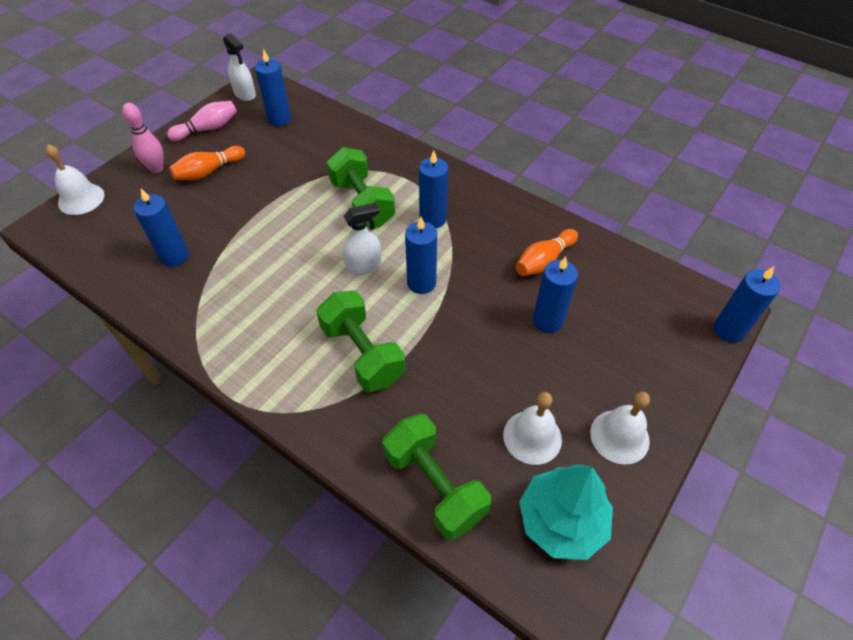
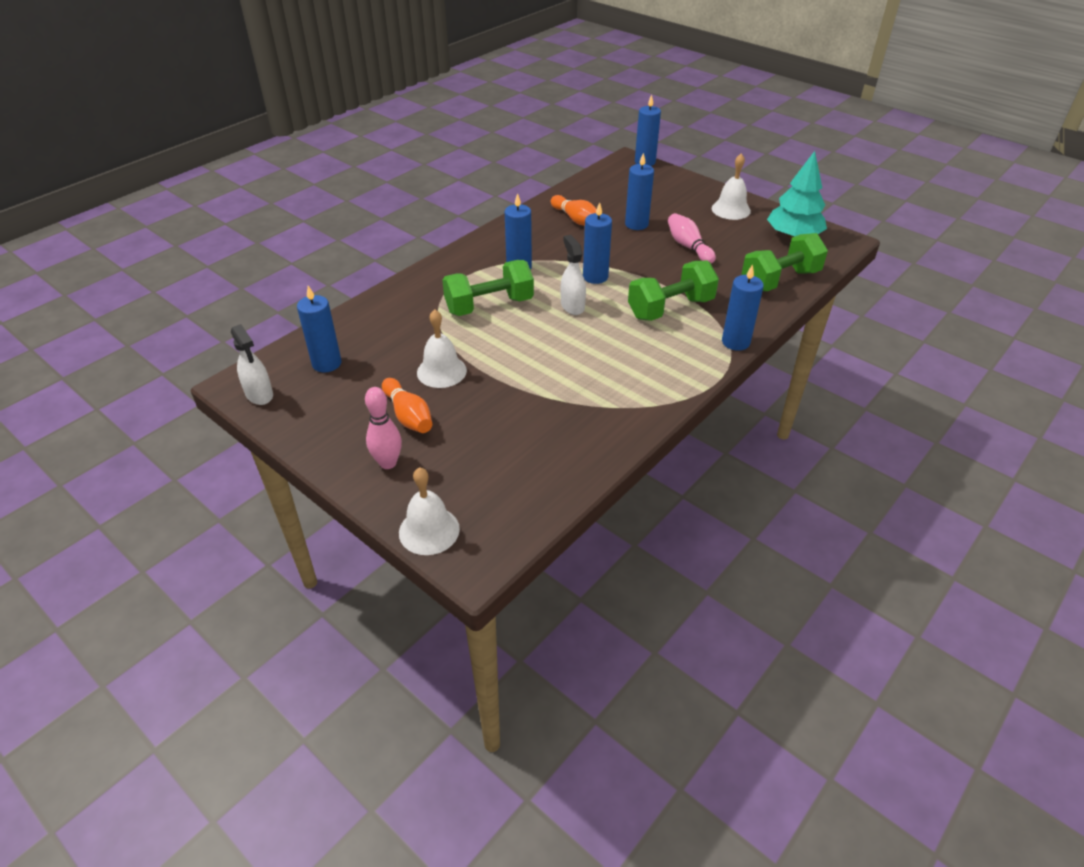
camera: 85 degrees left, 10 degrees down
(174, 256) = (545, 431): blue candle -> blue candle (735, 342)
(207, 129) = (322, 423): pink bowling pin -> pink bowling pin (688, 247)
(245, 94) = (259, 394): white spray bottle -> white spray bottle turned 90 degrees clockwise
(532, 437) = (736, 240): white bell -> white bell (441, 371)

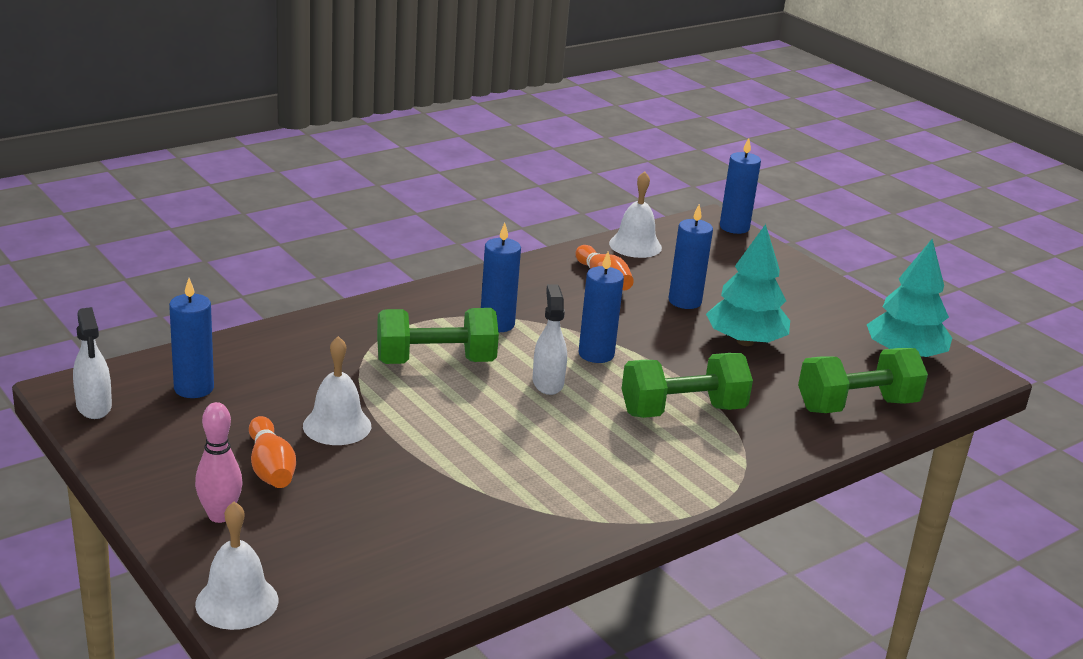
camera: 10 degrees right, 15 degrees down
(688, 247) = (745, 341): pink bowling pin -> turquoise tree
(731, 209) = (829, 307): white bell -> white bell (635, 245)
(735, 342) = (754, 468): blue candle -> none

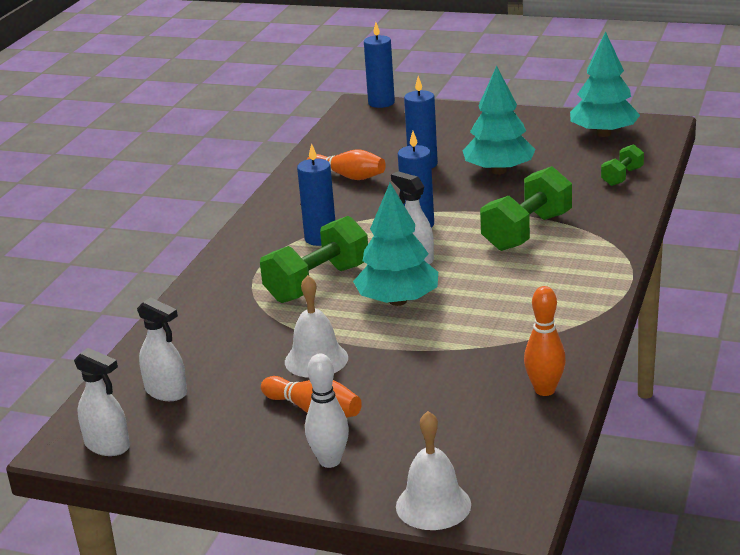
camera: 30 degrees left, 0 degrees up
(194, 388) = (166, 392): blue candle -> white spray bottle
(220, 516) = (330, 461): pink bowling pin -> white bowling pin
(474, 561) = (545, 390): none -> orange bowling pin
(476, 412) = (398, 301): none -> turquoise tree
(635, 245) = (333, 144): white bell -> none
(856, 406) = (622, 177): green dumbbell -> green dumbbell, size x0.53

